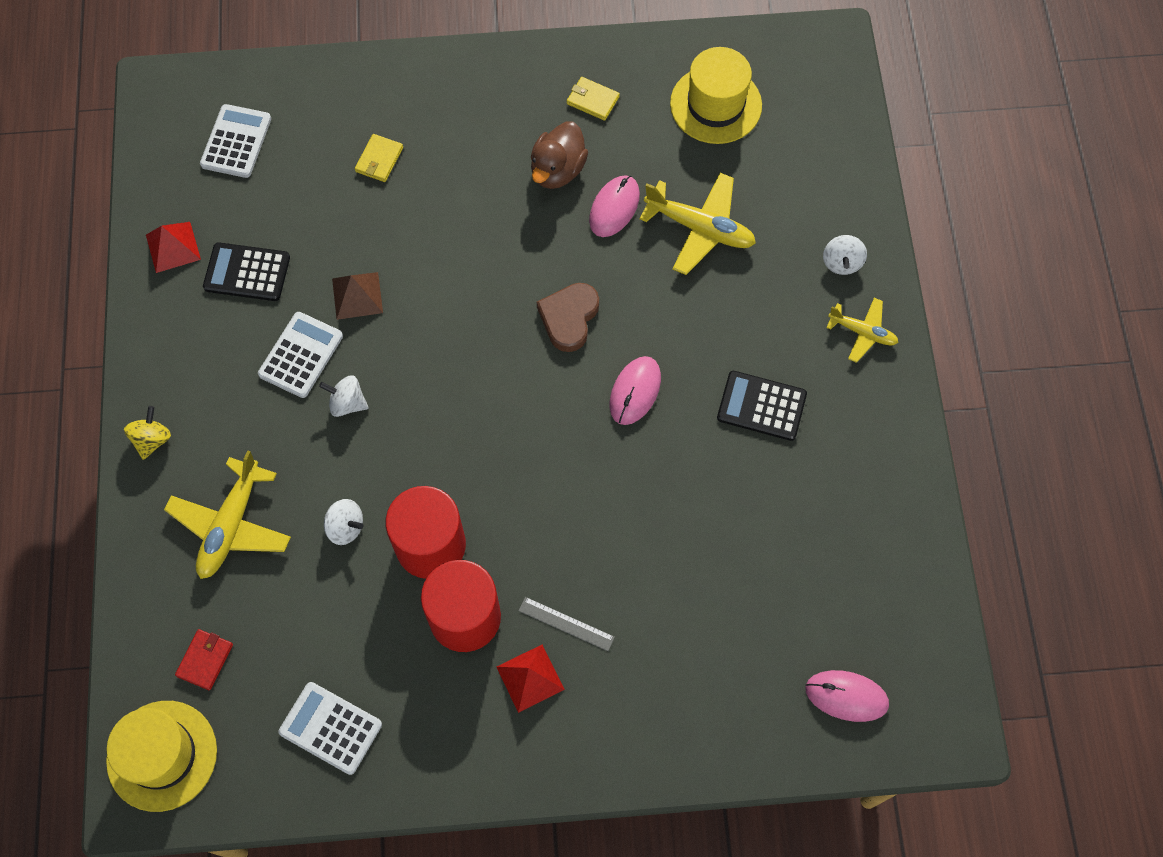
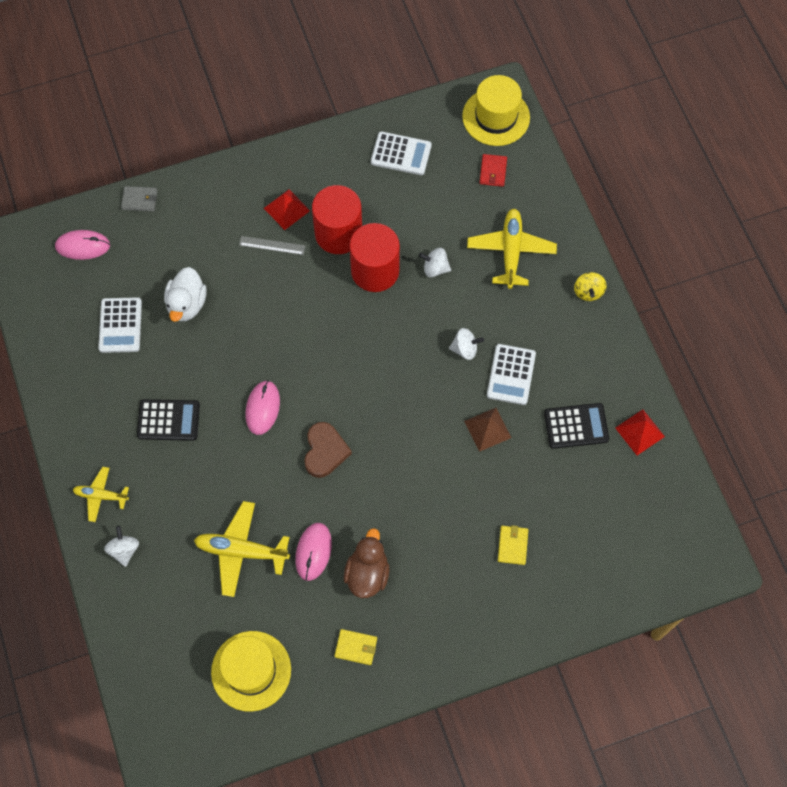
camera: 165 degrees right, 0 degrees up
(236, 142) = (631, 532): white calculator -> white calculator (120, 325)
(708, 563) = (187, 304): none -> white duck
(749, 754) = (140, 200): none -> grey wallet

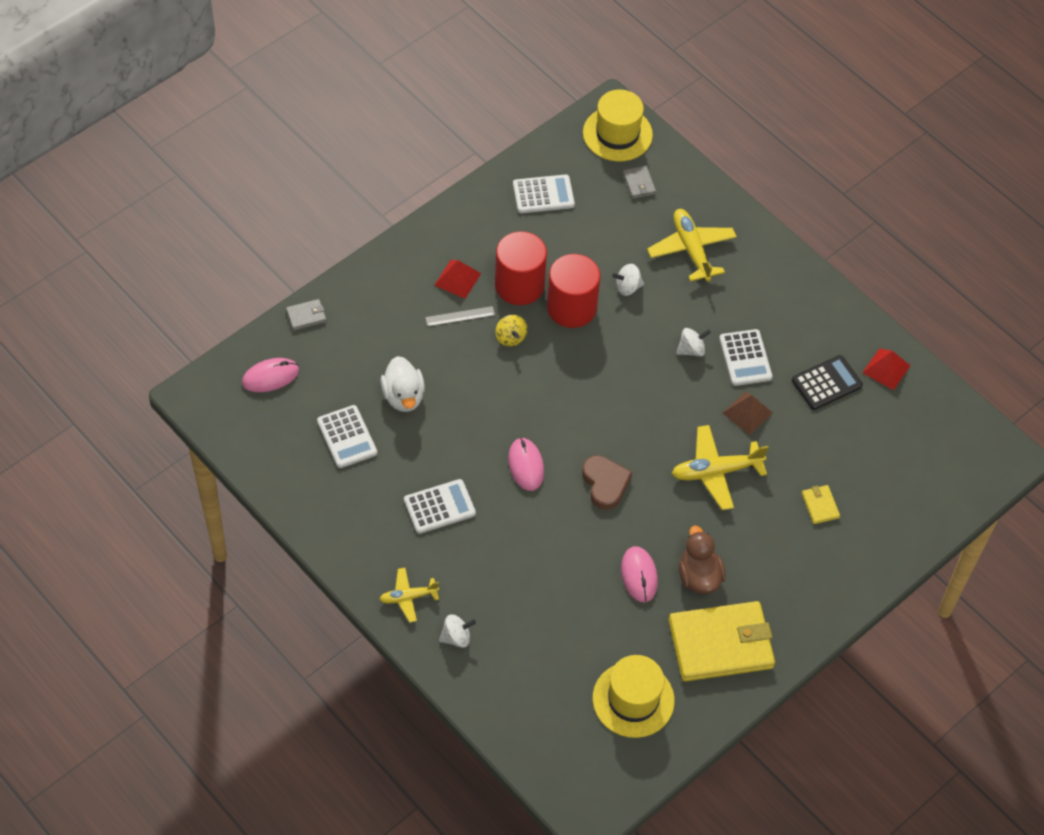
camera: 25 degrees left, 10 degrees down
(124, 550) = (456, 637): white spinning top -> white spinning top turned 105 degrees clockwise
(168, 420) = (439, 507): black calculator -> white calculator
(241, 551) = (570, 598): yellow plane -> yellow plane (716, 471)
(356, 647) = (721, 644): yellow wallet -> yellow wallet, size x2.43
(493, 171) = (639, 184): red wallet -> grey wallet
(588, 292) = (780, 263): yellow spinning top -> yellow spinning top (510, 338)

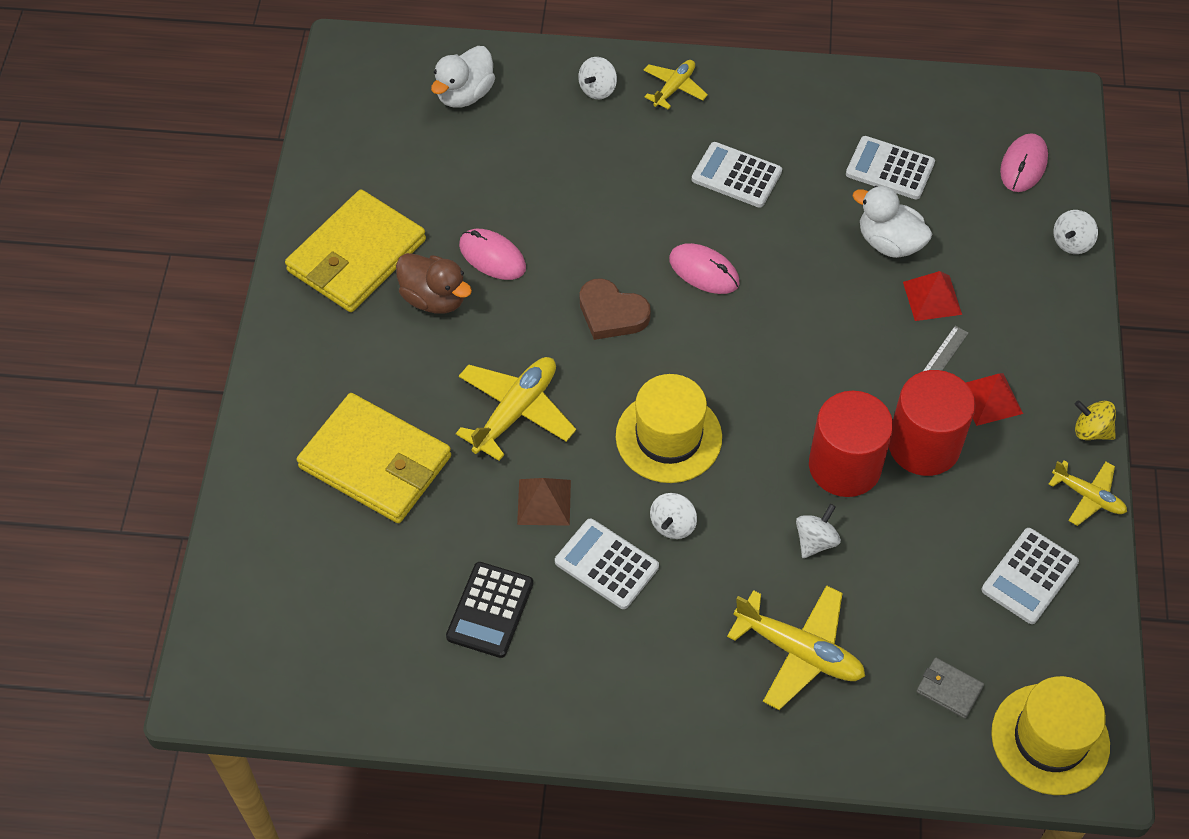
camera: 140 degrees right, 0 degrees up
(306, 316) = (1071, 243): grey wallet -> white spinning top
(439, 507) = (736, 175): white calculator -> white calculator turned 90 degrees clockwise
(470, 202) = (1088, 496): none -> yellow plane
(510, 338) = (865, 382): yellow spinning top -> yellow spinning top (1091, 431)
(544, 707) = (465, 94): none -> white duck
(633, 699) = (393, 154): yellow hat -> yellow hat (668, 437)
(820, 505) = (376, 462): yellow wallet -> yellow wallet, size x2.43
(886, 369) = (437, 687): red pyramid -> red pyramid (932, 298)

